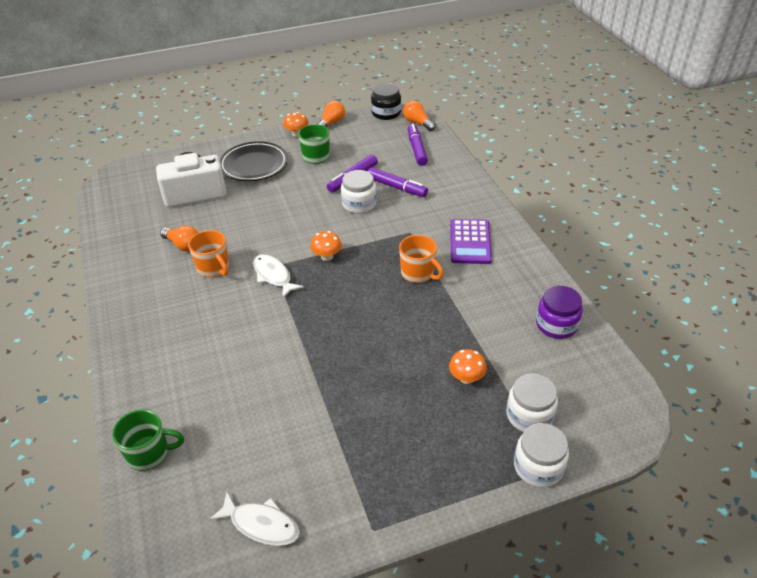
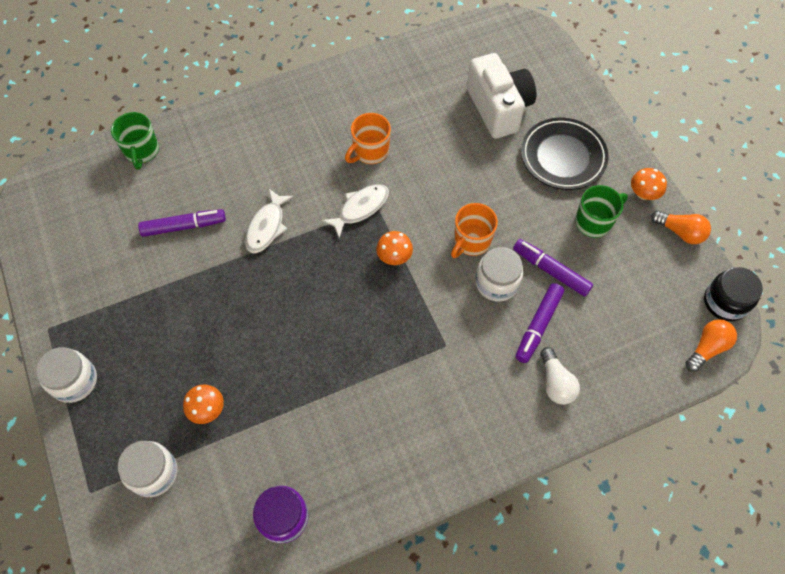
camera: 85 degrees right, 20 degrees up
(183, 245) = (406, 117): orange light bulb -> none
(261, 524) = (65, 243): white fish -> white fish (267, 226)
(416, 149) = (635, 348): purple marker -> purple marker (184, 226)
(418, 273) = (369, 357): orange mug -> orange mug (471, 241)
(441, 183) = (555, 383): none -> white light bulb
(470, 242) = (431, 419): purple calculator -> none
(538, 466) = (91, 476): white jar -> white jar (74, 381)

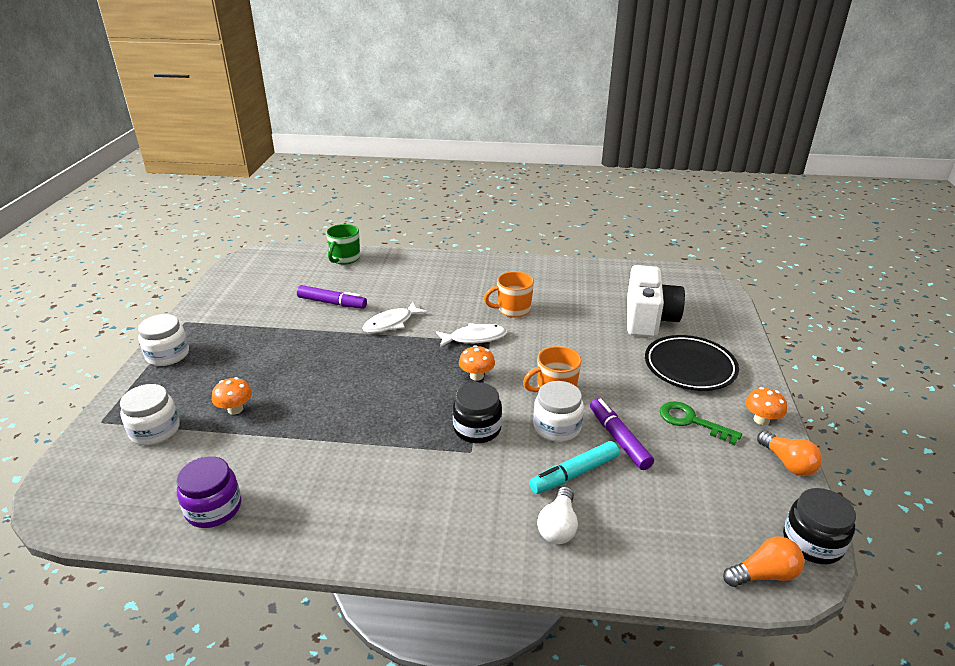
camera: 30 degrees right, 30 degrees down
(435, 318) = (477, 428): none -> black jar
(538, 325) = (574, 474): purple marker -> turquoise marker
(594, 222) = (691, 421): green mug -> green key

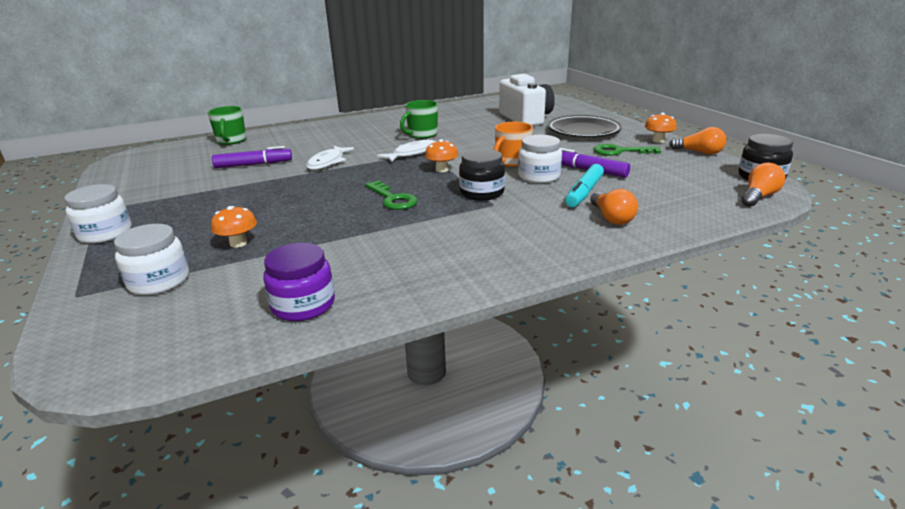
camera: 30 degrees left, 5 degrees down
(394, 402) = (393, 199): none -> green key
(513, 310) = (422, 135): orange mug -> green mug
(558, 526) = (611, 218): white light bulb -> orange light bulb

